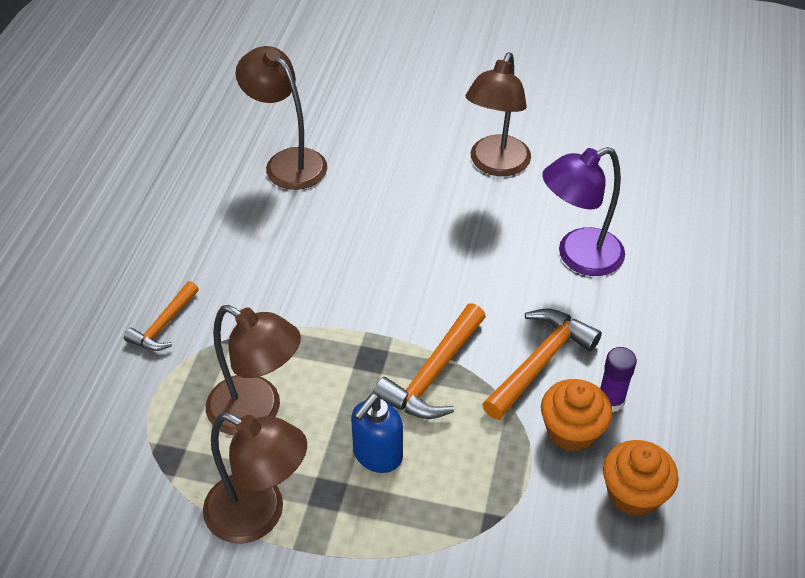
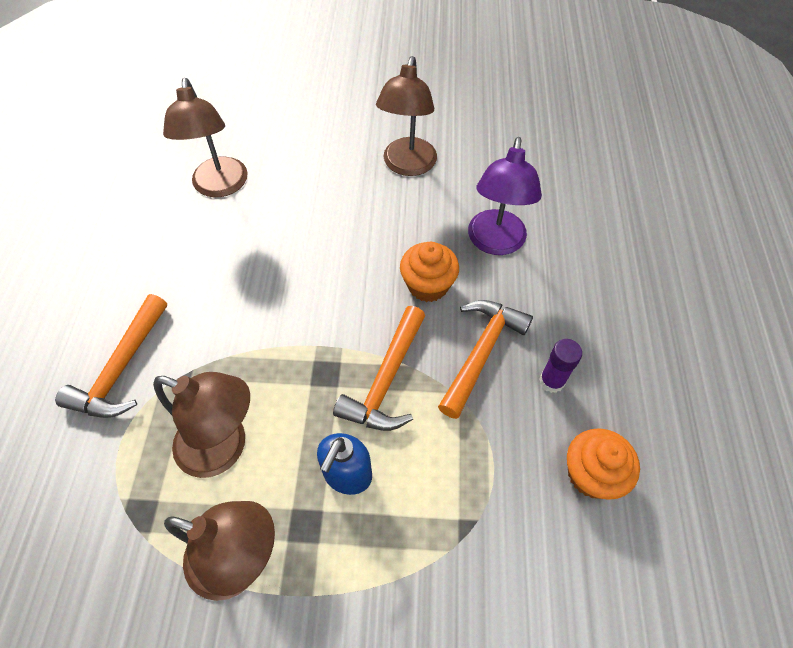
camera: 10 degrees left, 10 degrees up
(164, 325) = (121, 368): orange hammer -> orange hammer, size x1.59
(287, 162) = (220, 187): brown lamp -> brown lamp turned 135 degrees counterclockwise
(571, 431) = (523, 418): orange cupcake -> orange cupcake (428, 285)
(578, 256) = (495, 243): purple lamp -> purple lamp turned 45 degrees counterclockwise

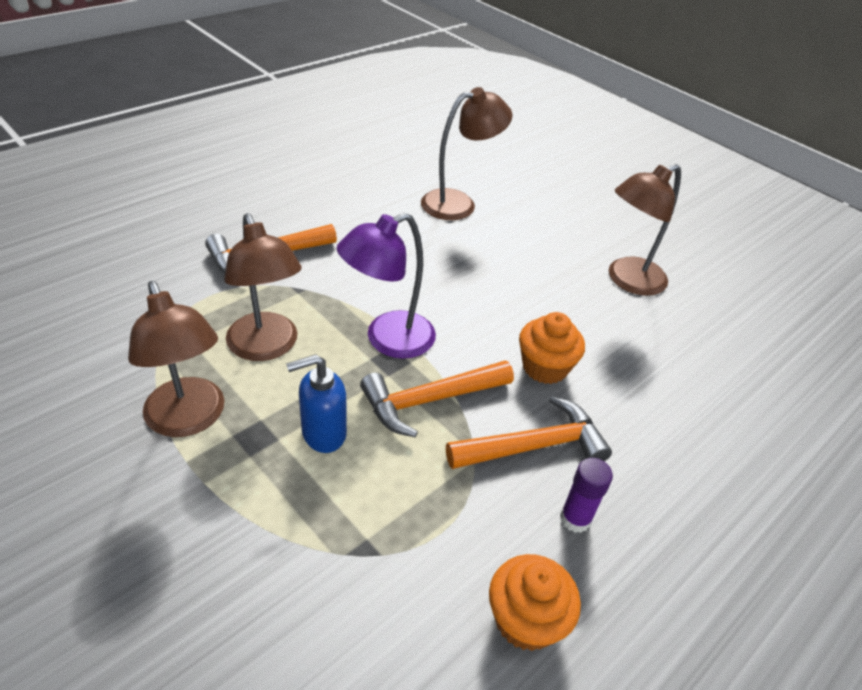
camera: 40 degrees right, 15 degrees down
(220, 187) = (458, 203): brown lamp -> brown lamp turned 150 degrees counterclockwise
(495, 243) = (646, 383): purple lamp -> purple lamp (388, 340)

